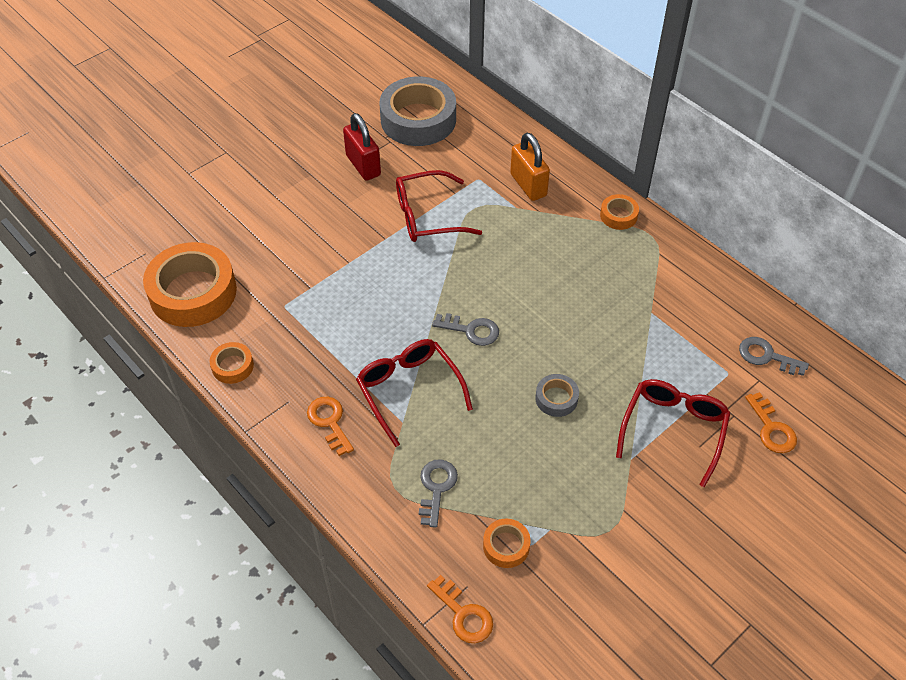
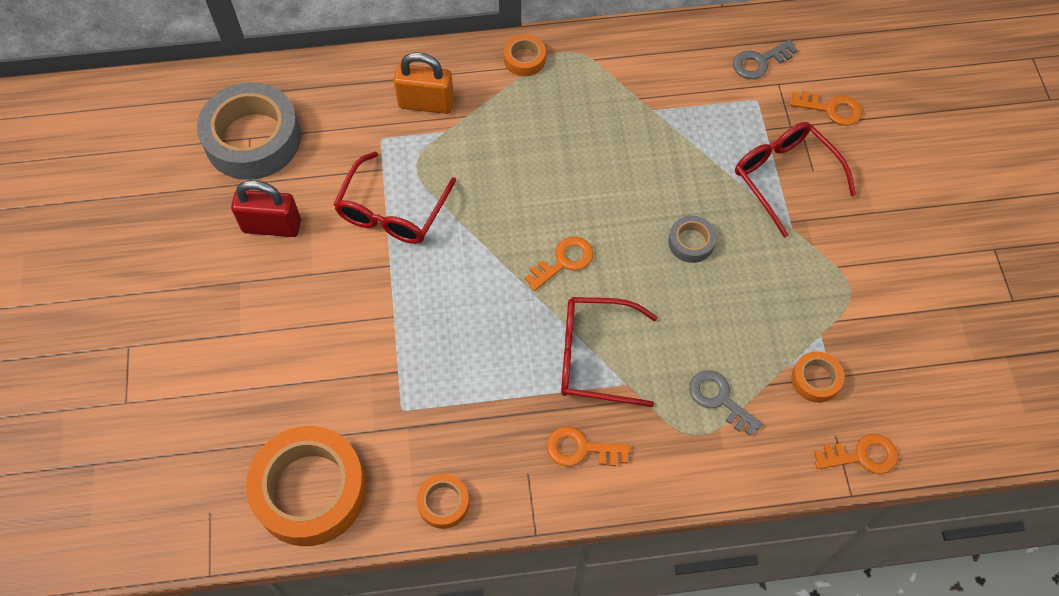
camera: 55 degrees left, 10 degrees up
(471, 330) = (564, 261): grey key -> orange key

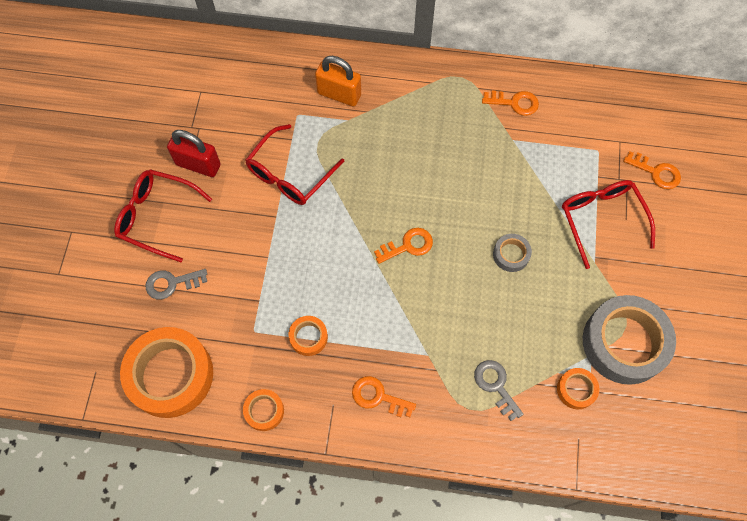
camera: 15 degrees right, 5 degrees up
(253, 139) = (203, 93): grey tape -> grey tape (624, 343)
(524, 59) = (424, 76): orange tape -> orange tape (308, 337)
(595, 357) = (409, 327): red glasses -> red glasses (157, 217)
(759, 62) = (609, 120): grey key -> grey key (171, 283)
(862, 456) = (594, 460): orange key -> orange key (515, 103)

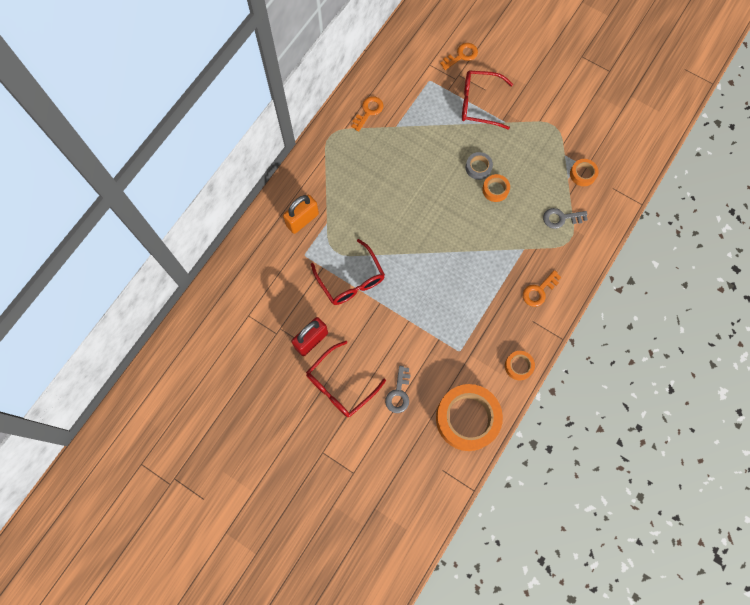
camera: 65 degrees left, 5 degrees up
(308, 337) = (479, 317): orange tape -> orange tape (495, 190)
(408, 245) = (442, 226): orange key -> none
(624, 343) = (565, 133): grey tape -> none

